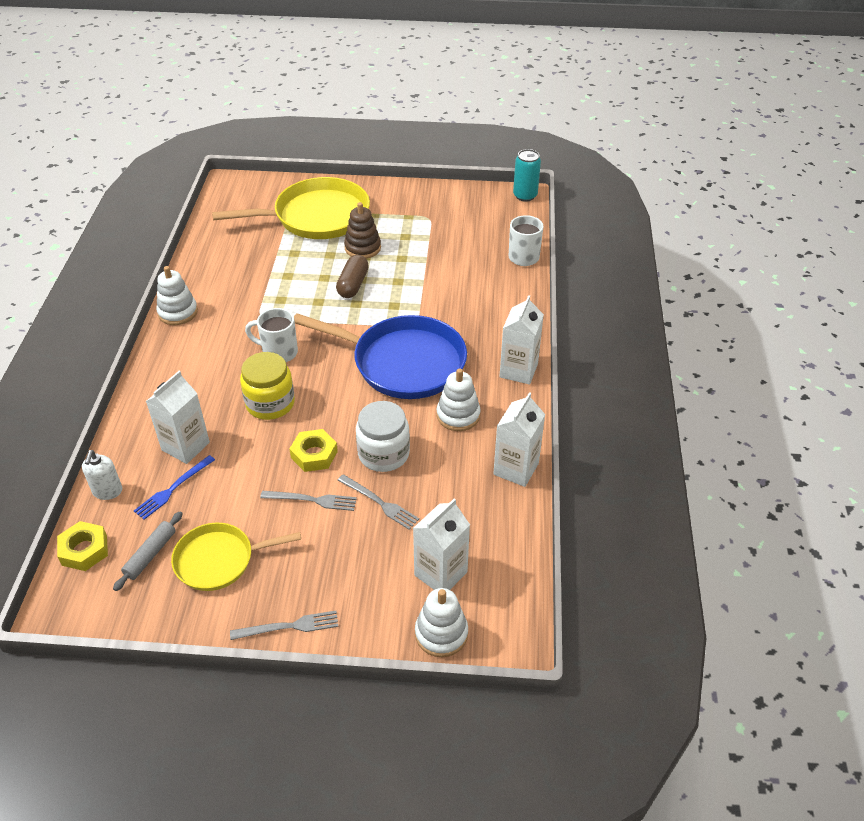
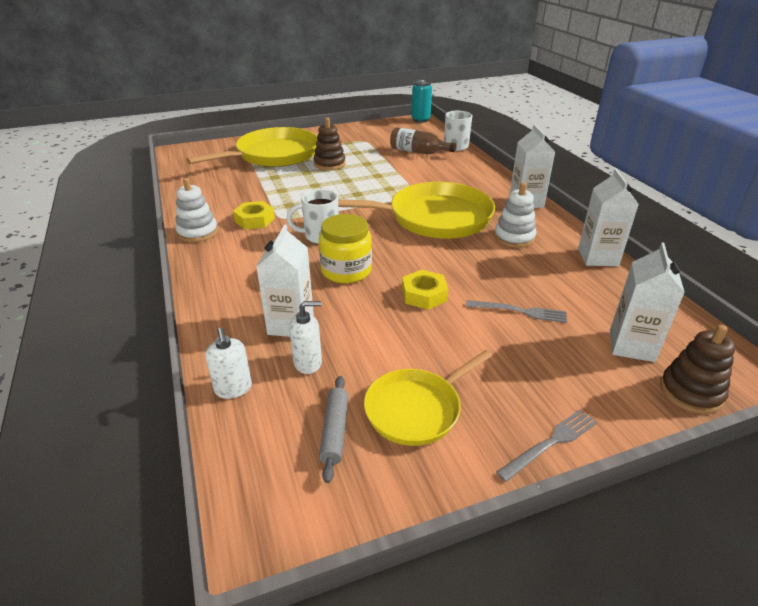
camera: 25 degrees left, 10 degrees down
(84, 550) = (249, 456): yellow nut -> yellow nut (254, 220)
(173, 489) = (308, 363): blue fork -> white soap dispenser
(312, 500) = (458, 328): grey fork -> none
(353, 285) = (343, 184): brown capsule -> none
(383, 454) = (484, 277): white jar -> none
(403, 363) = (434, 218): blue pan -> yellow pan
(441, 633) = (691, 392): white stacking toy -> brown stacking toy
(473, 255) = (418, 152): none -> brown bottle

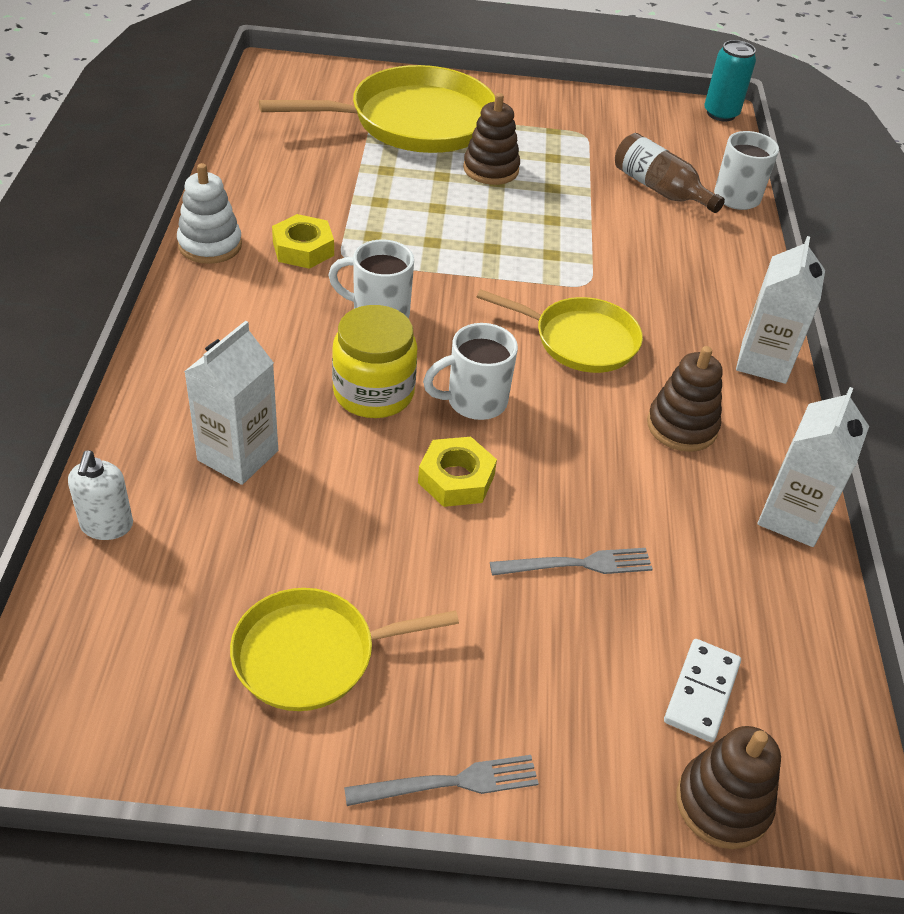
camera: 20 degrees right, 10 degrees up
(308, 363) = (221, 526): white soap dispenser -> none
(335, 431) = (189, 640): grey rolling pin -> none
(404, 258) = (474, 402): none -> white mug
(434, 218) = (580, 340): yellow pan -> yellow pan, size x0.58
(514, 237) = (682, 426): white stacking toy -> brown stacking toy
(519, 311) = (577, 564): grey fork -> grey fork turned 45 degrees counterclockwise
(631, 345) = (701, 692): white carton -> white domino

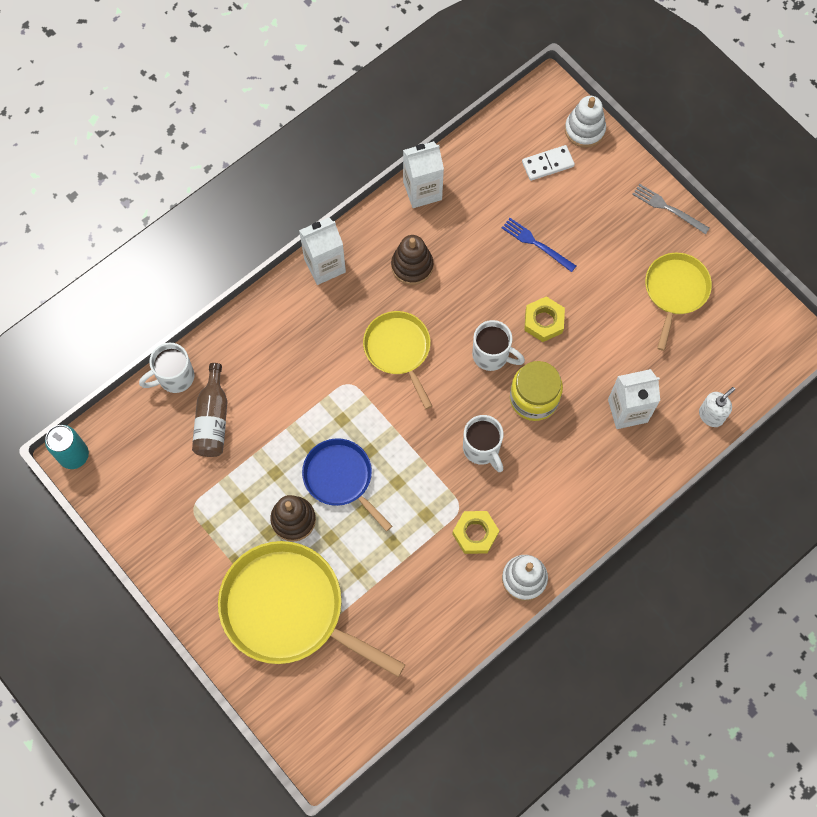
camera: 130 degrees left, 25 degrees up
(311, 655) = (675, 291): yellow pan -> yellow pan turned 105 degrees counterclockwise
(490, 215) = (340, 478): none -> blue pan
(577, 564) = (536, 244): grey fork -> blue fork
(722, 804) = (584, 130): brown stacking toy -> white stacking toy

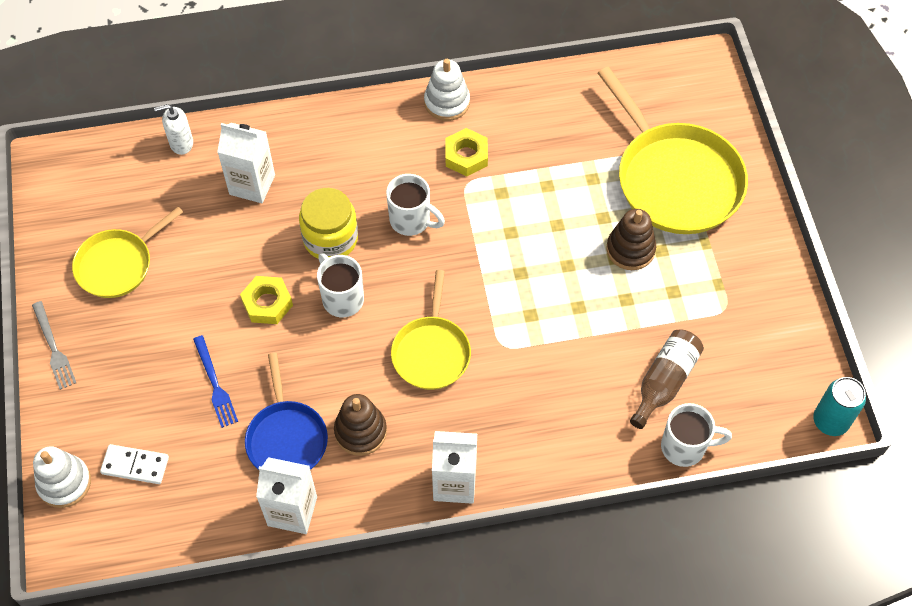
camera: 150 degrees left, 10 degrees down
(340, 478) = (563, 263): blue pan -> blue pan (286, 438)
(482, 449) = (411, 220): white mug -> white mug turned 120 degrees clockwise

